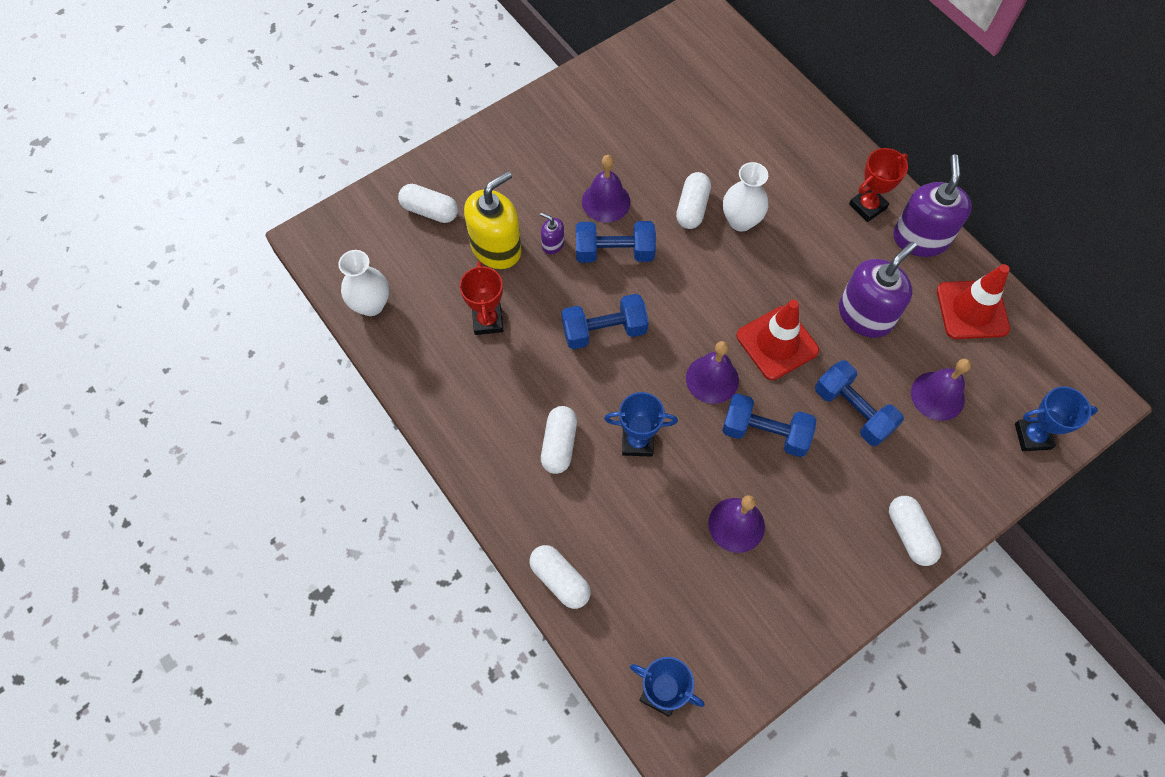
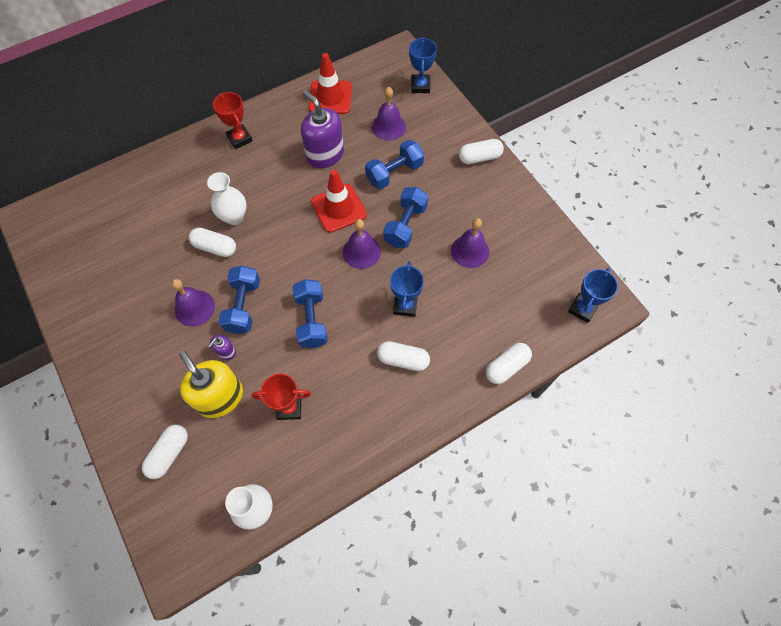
camera: 85 degrees left, 0 degrees up
(920, 238) = (272, 114): purple soap dispenser -> none

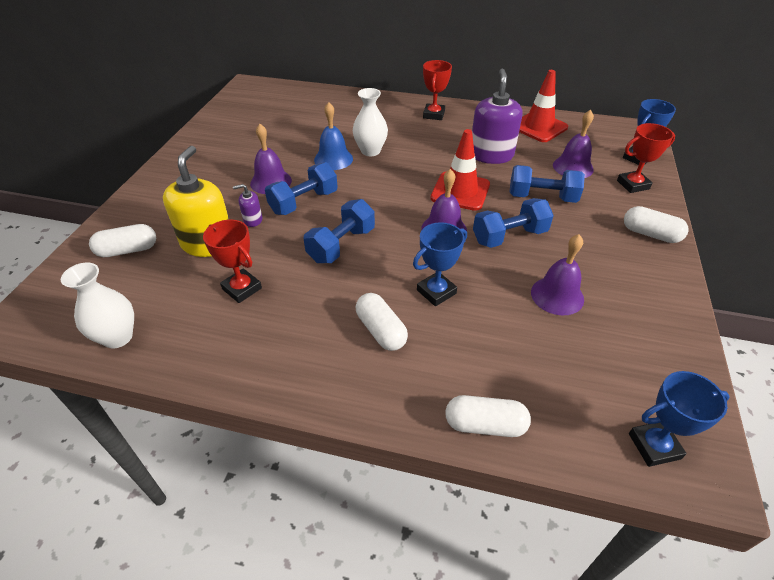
camera: 45 degrees right, 20 degrees down
(215, 247) = (333, 159): white capsule -> blue bell
(437, 117) = (633, 185): none -> red trophy

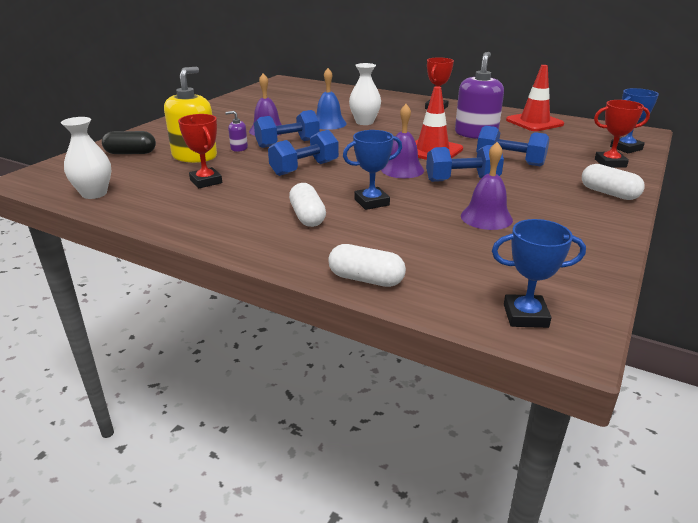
camera: 15 degrees right, 15 degrees down
(128, 250) = (131, 153): white capsule -> black capsule
(573, 167) = (553, 147): purple bell -> none

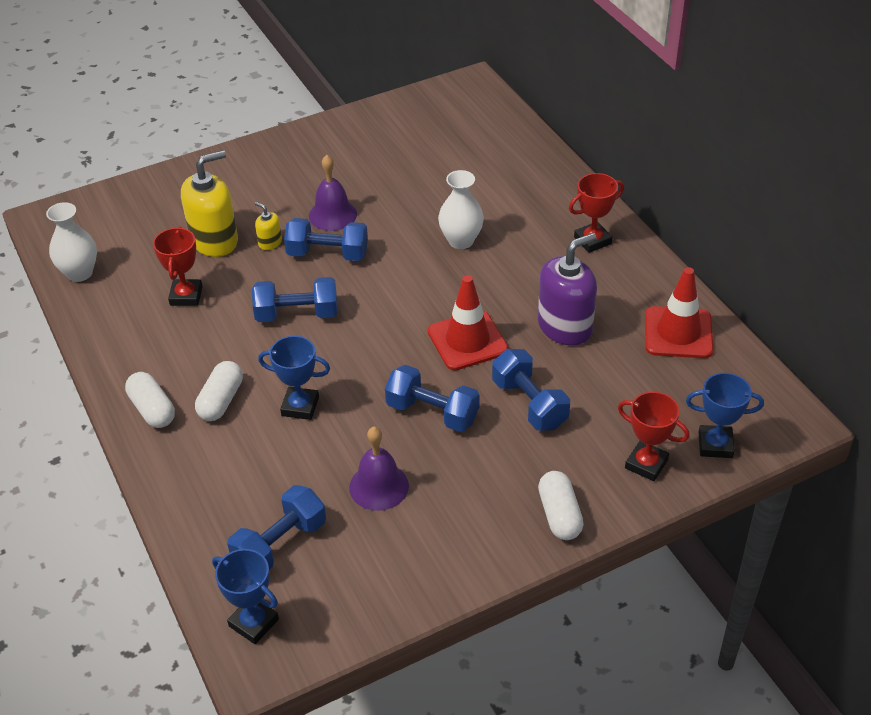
camera: 35 degrees right, 15 degrees up
(131, 153) = (162, 207): black capsule -> none
(239, 148) = (270, 242): purple soap dispenser -> yellow soap dispenser
(329, 123) = (415, 227): blue bell -> none
(366, 279) = (183, 512): white capsule -> white capsule (152, 409)
(402, 169) = (392, 363): purple bell -> none
(469, 267) = (280, 544): none -> blue dumbbell

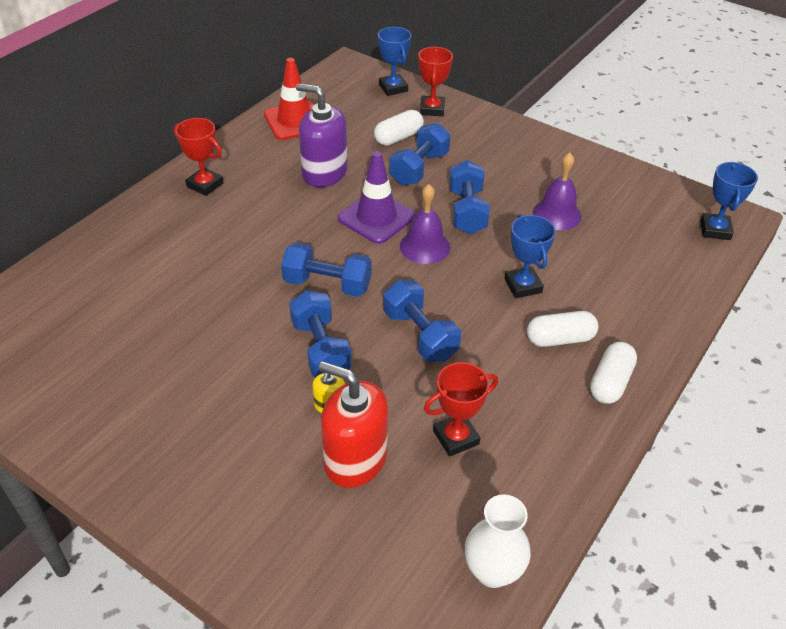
camera: 120 degrees left, 0 degrees up
(214, 240) = (355, 459): yellow soap dispenser -> red soap dispenser
(280, 544) = (650, 243): blue dumbbell -> blue dumbbell (327, 284)
(332, 215) = (254, 372): purple bell -> purple bell (425, 246)
(461, 241) = (247, 262): white vase -> none
(467, 341) = (376, 217): red traffic cone -> purple traffic cone
(559, 515) = (504, 132): white capsule -> white capsule (398, 137)

